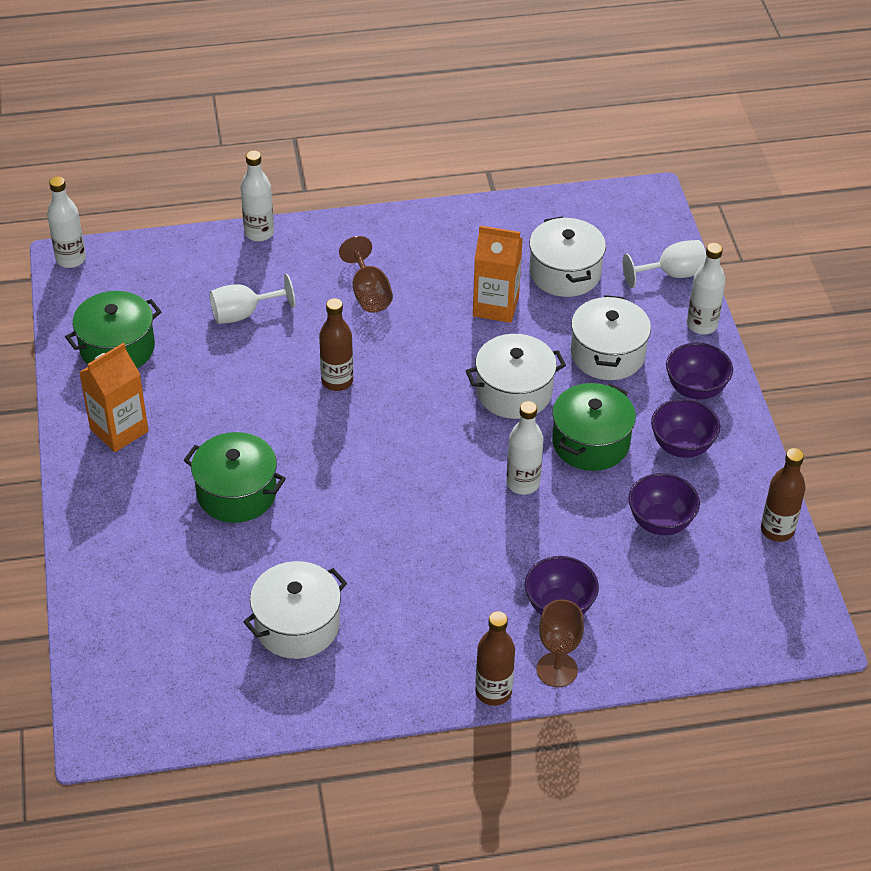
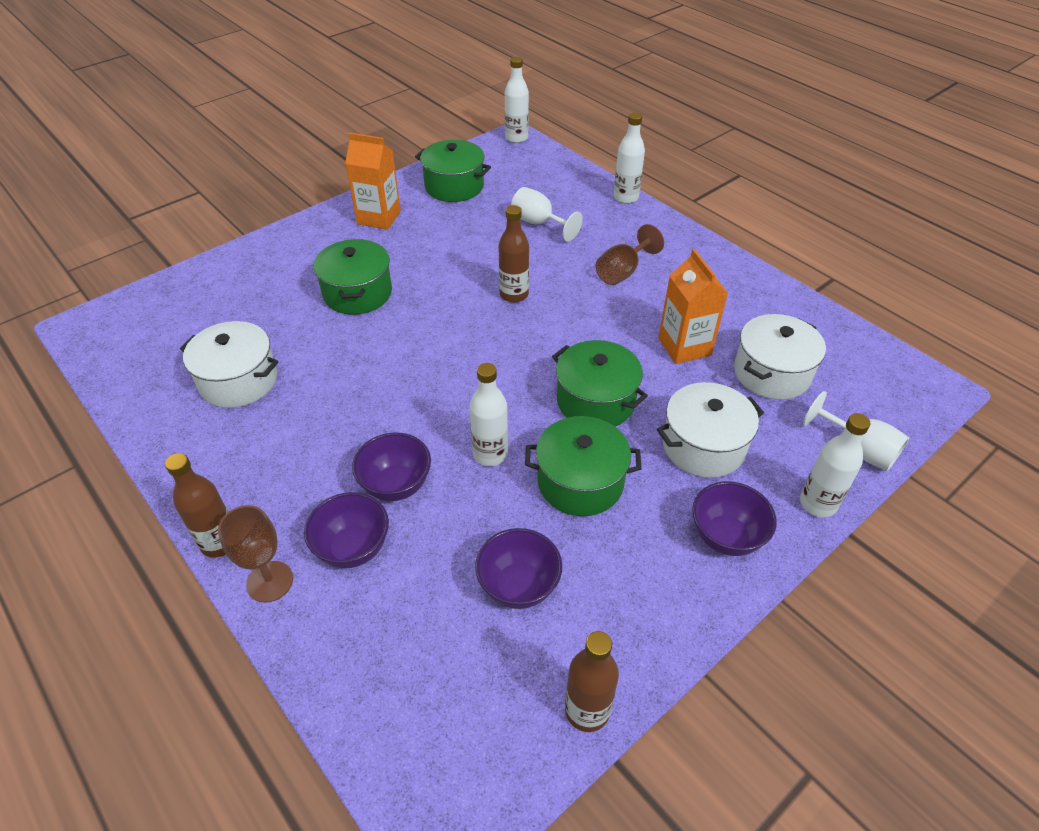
camera: 60 degrees right, 0 degrees up
(514, 392) = (595, 401): white pot -> green pot
(682, 446) = (637, 559): purple bowl -> purple bowl (396, 485)

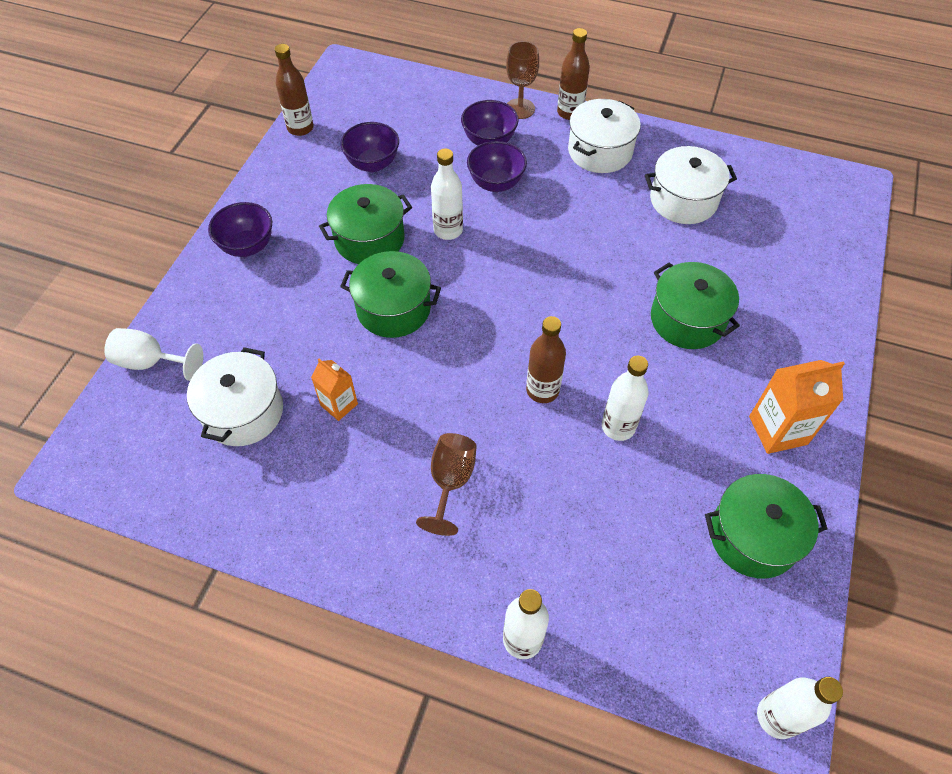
camera: 150 degrees right, 10 degrees up
(539, 223) = (596, 518): white goblet -> none
(684, 346) = (339, 404): orange carton -> orange carton, size x0.62
(703, 446) = (286, 308): white pot -> white pot (600, 151)
(817, 503) = (182, 299): white bottle -> white bottle (618, 427)

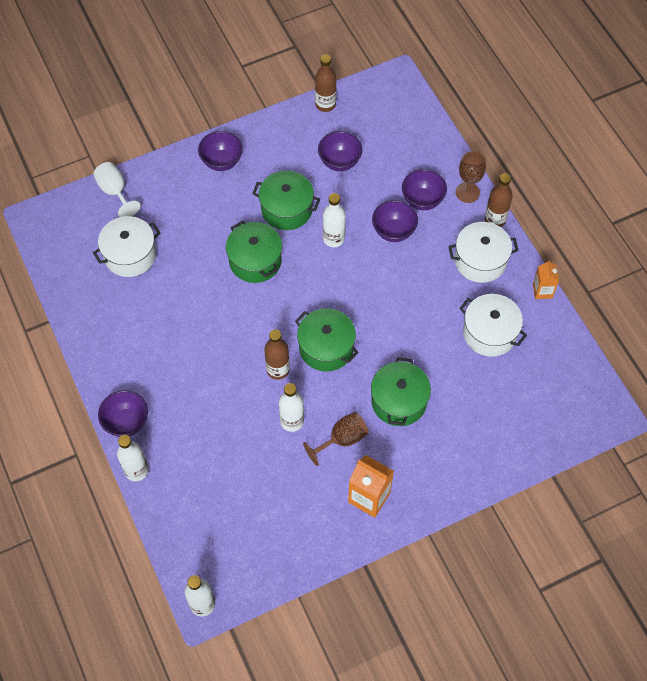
camera: 45 degrees right, 5 degrees up
(339, 404) = (175, 290): orange carton -> orange carton (542, 291)
(446, 596) = (126, 422): none -> purple bowl
(450, 482) = (184, 374): brown goblet -> brown goblet (342, 439)
(753, 537) = (290, 529): green pot -> green pot (326, 347)

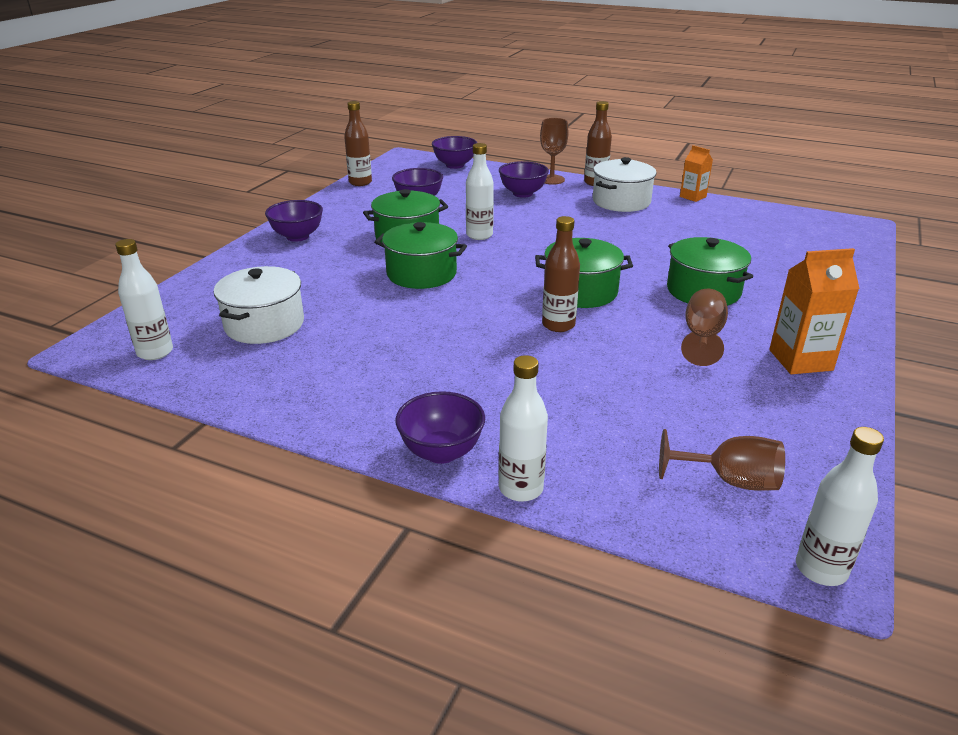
camera: 40 degrees left, 30 degrees down
(115, 192) = (188, 293): white goblet -> none
(226, 537) = (729, 481): none -> brown goblet
(292, 421) = (633, 350): white bottle -> white bottle (155, 352)
(393, 231) = (526, 214): purple bowl -> purple bowl (455, 165)
(489, 333) = (698, 228): white pot -> none

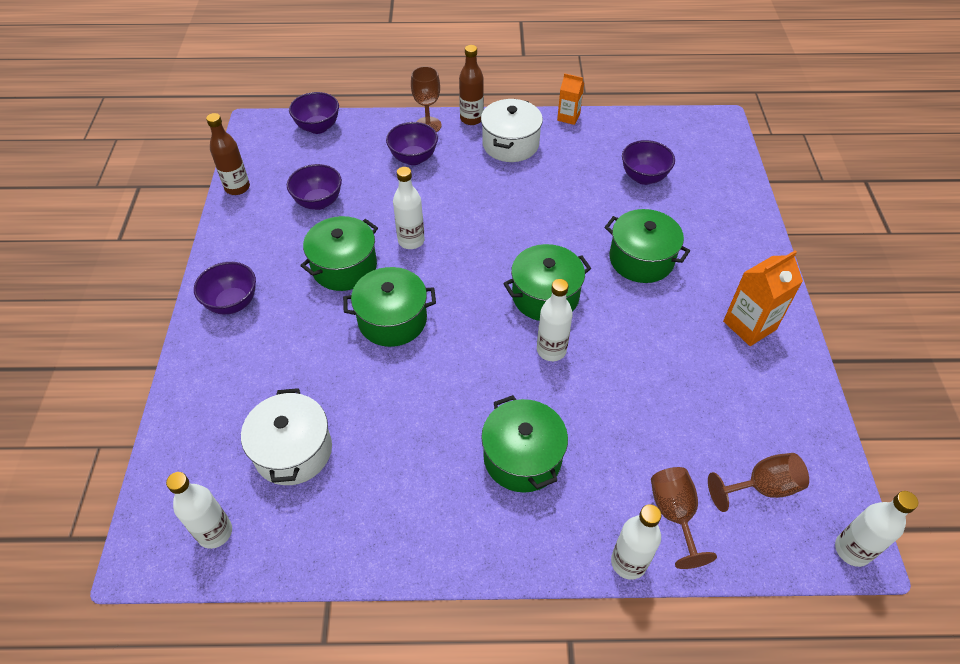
camera: 25 degrees left, 20 degrees up
(441, 452) = (548, 549): purple bowl -> purple bowl (643, 177)
(469, 384) = (522, 457): none -> green pot
(558, 325) = (551, 350): brown bottle -> white bottle
(702, 337) = (668, 323): brown goblet -> brown goblet (674, 514)

